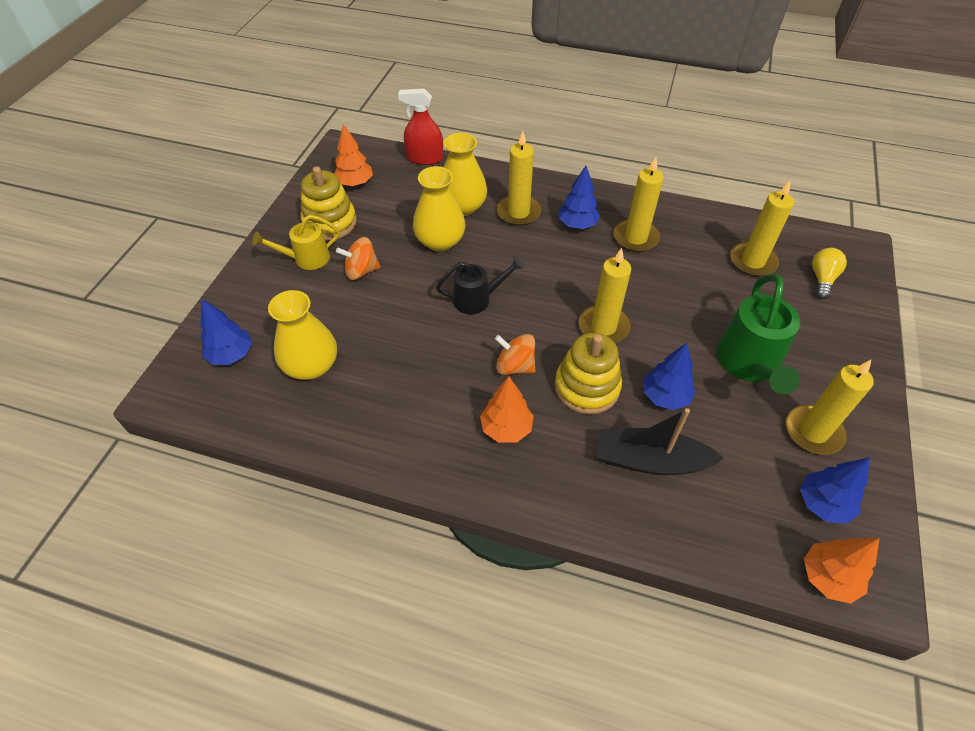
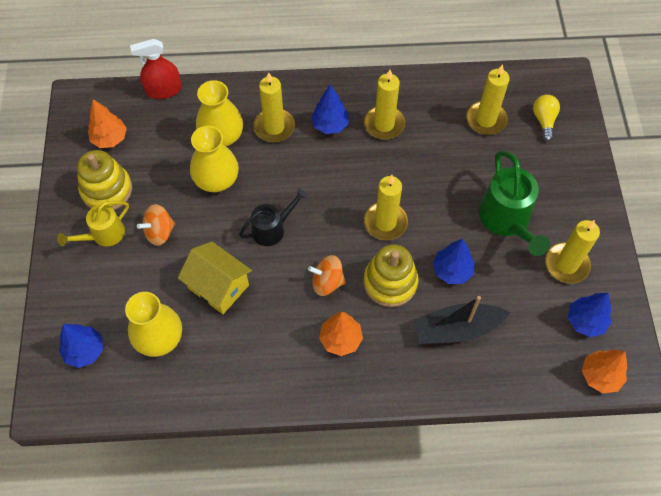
camera: 20 degrees left, 10 degrees up
(396, 336) = (218, 287): none -> yellow house

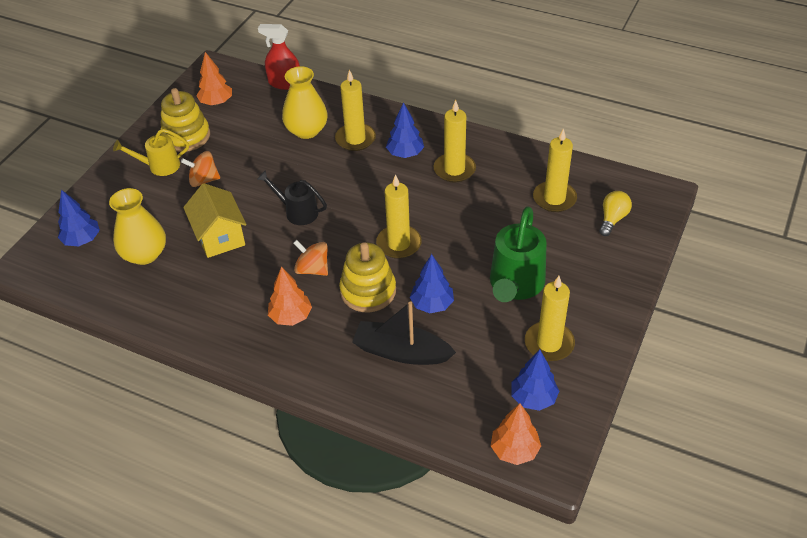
camera: 30 degrees right, 15 degrees down
(216, 179) = (278, 160): yellow vase -> none
(273, 228) = (297, 212): black watering can -> black watering can turned 150 degrees counterclockwise

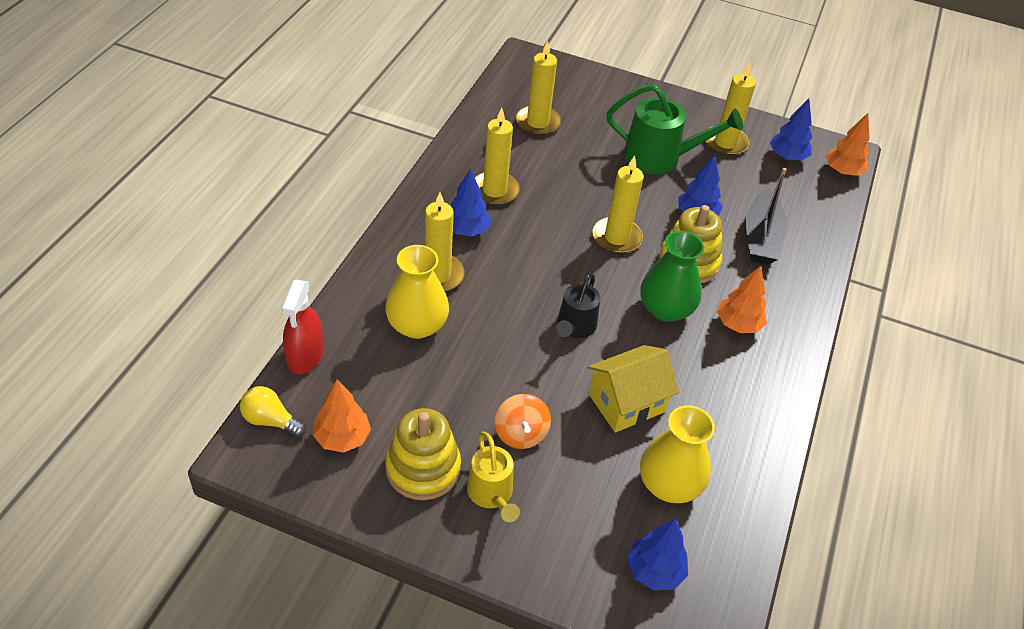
camera: 100 degrees left, 0 degrees up
(312, 269) = (665, 309): orange spinning top -> green vase
(612, 219) = (564, 89): yellow light bulb -> yellow light bulb (270, 420)

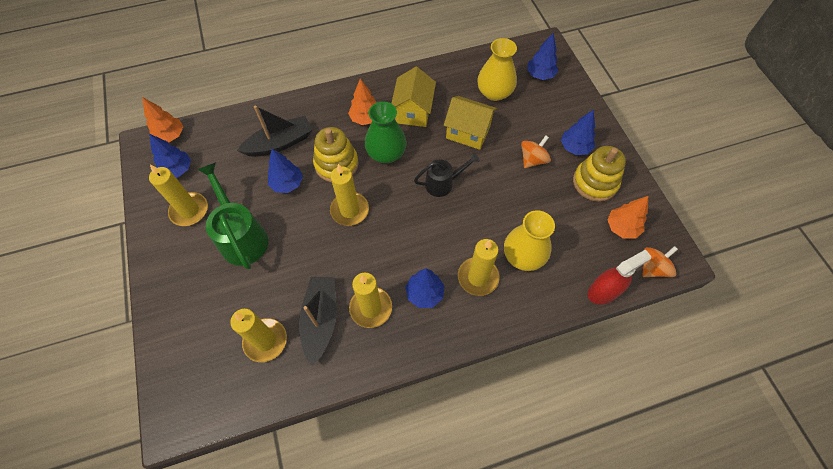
camera: 125 degrees left, 15 degrees up
(270, 420) = (652, 268): yellow light bulb -> orange spinning top
(492, 495) = (574, 147): yellow watering can -> blue tree
(519, 158) = (320, 320): none -> black boat
(711, 375) = (413, 111): none -> yellow house

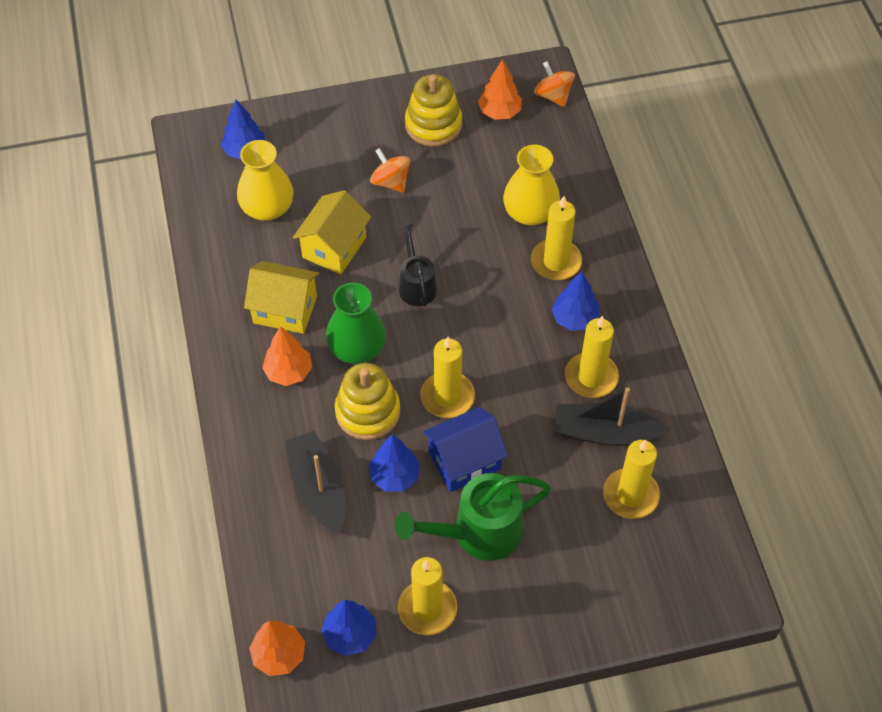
camera: 85 degrees left, 5 degrees down
(298, 224) = (464, 461): none -> blue house
(574, 147) = (377, 135): blue tree -> none
(603, 291) = (579, 145): red spray bottle -> none

